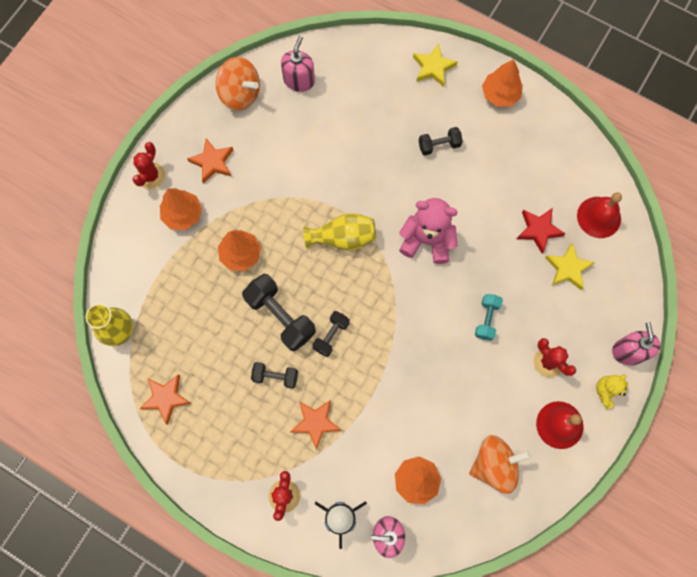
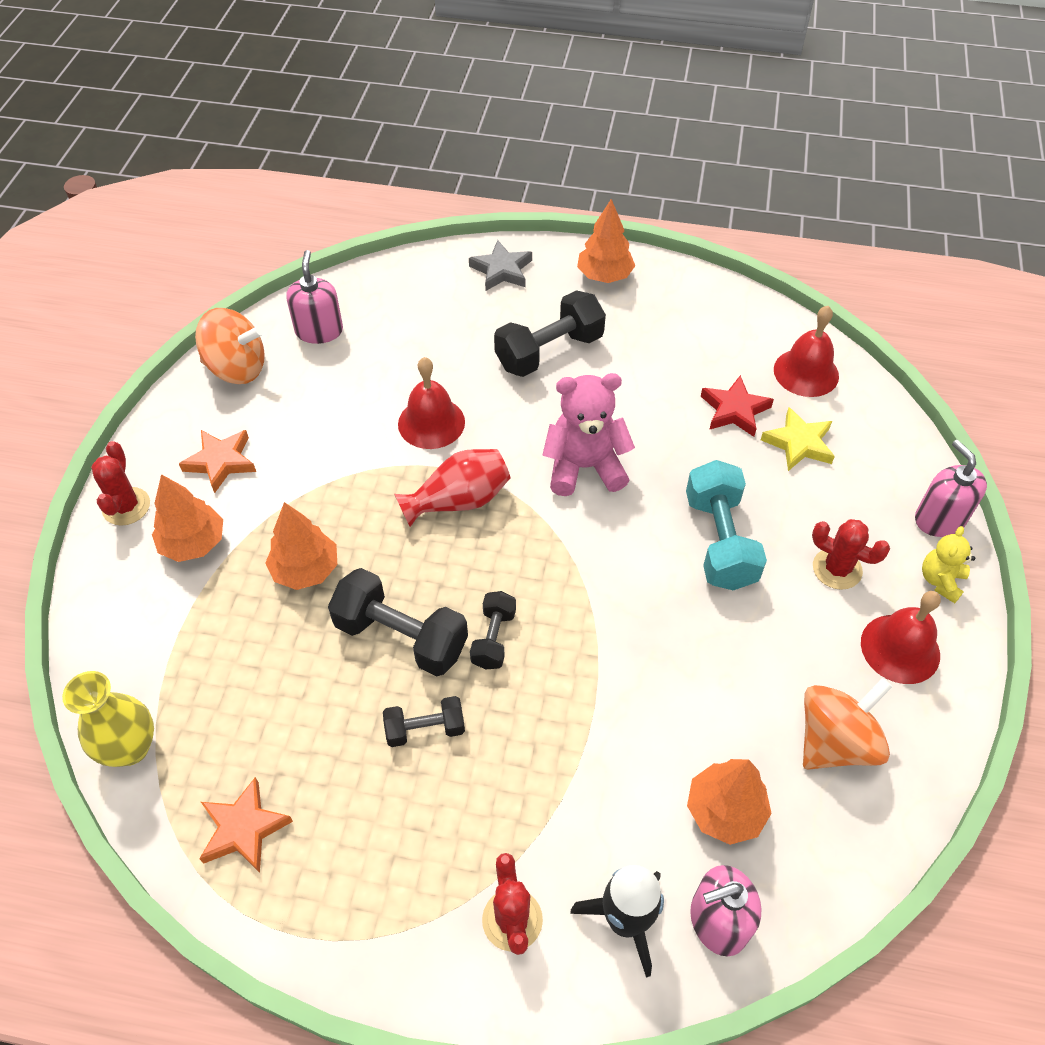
camera: 20 degrees left, 20 degrees down
(315, 422) = (520, 778): orange star -> none
(343, 238) = (459, 501): yellow vase -> red vase
(346, 175) = (431, 422): none -> red bell
(433, 67) = (502, 270): yellow star -> grey star
(439, 145) = (549, 351): black dumbbell -> black dumbbell, size x1.77
(486, 319) = (719, 541): turquoise dumbbell -> turquoise dumbbell, size x1.77

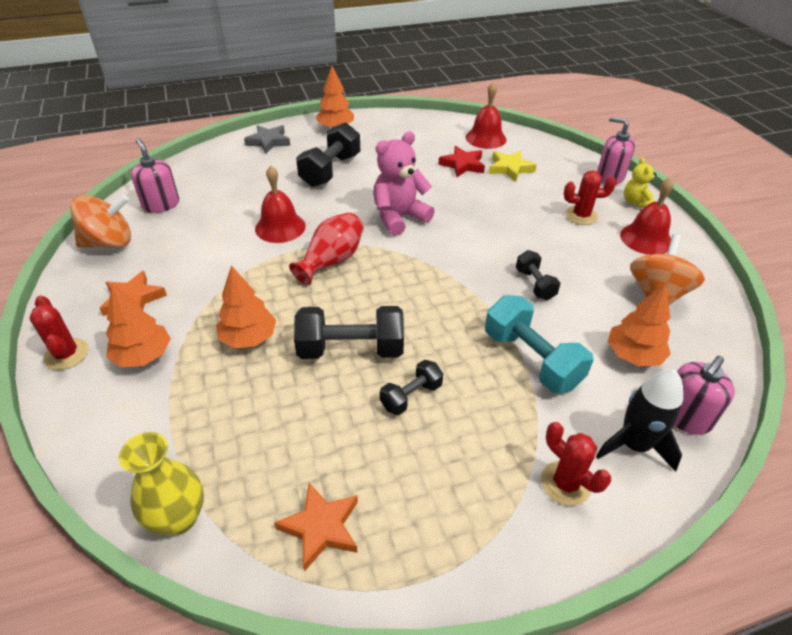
camera: 30 degrees left, 10 degrees down
(493, 638) = (415, 325): black dumbbell -> black dumbbell (535, 284)
(719, 541) = (508, 225): turquoise dumbbell -> turquoise dumbbell (531, 359)

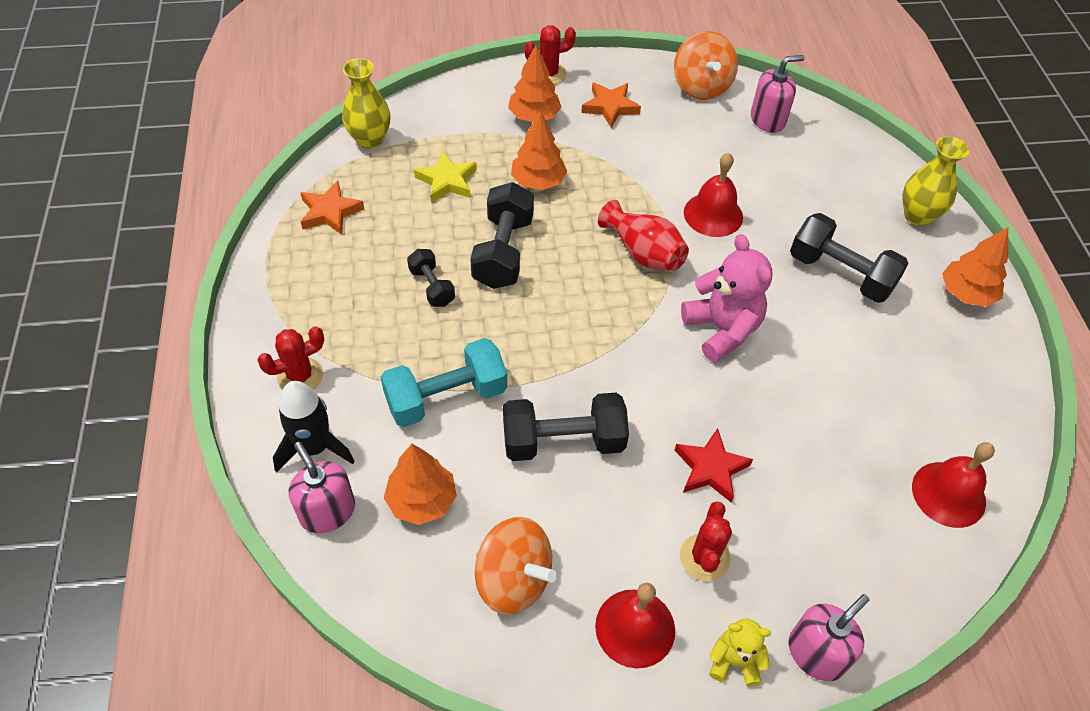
camera: 100 degrees right, 10 degrees up
(268, 142) = (917, 216): grey star -> yellow vase
(462, 165) = (857, 436): red star -> red star (710, 468)
(510, 168) = (846, 501): yellow star -> yellow star (447, 181)
(535, 284) = (563, 441): black dumbbell -> black dumbbell, size x1.77

